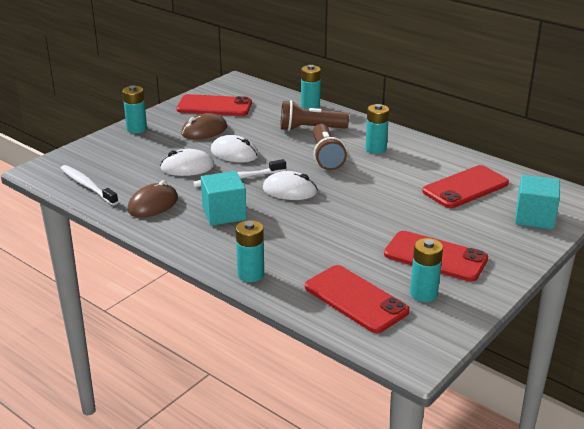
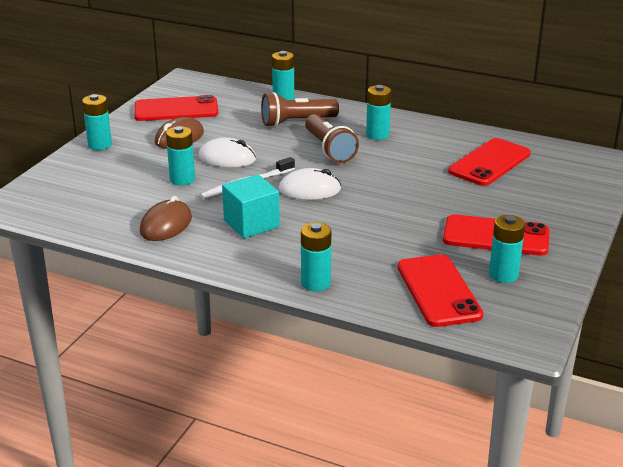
camera: 15 degrees left, 0 degrees up
(87, 186) = (77, 215): white toothbrush -> none
(187, 167) = (182, 179): white mouse -> turquoise battery
(355, 299) = (438, 291): red phone -> red phone turned 45 degrees clockwise
(534, 217) = (572, 183): turquoise cube -> none

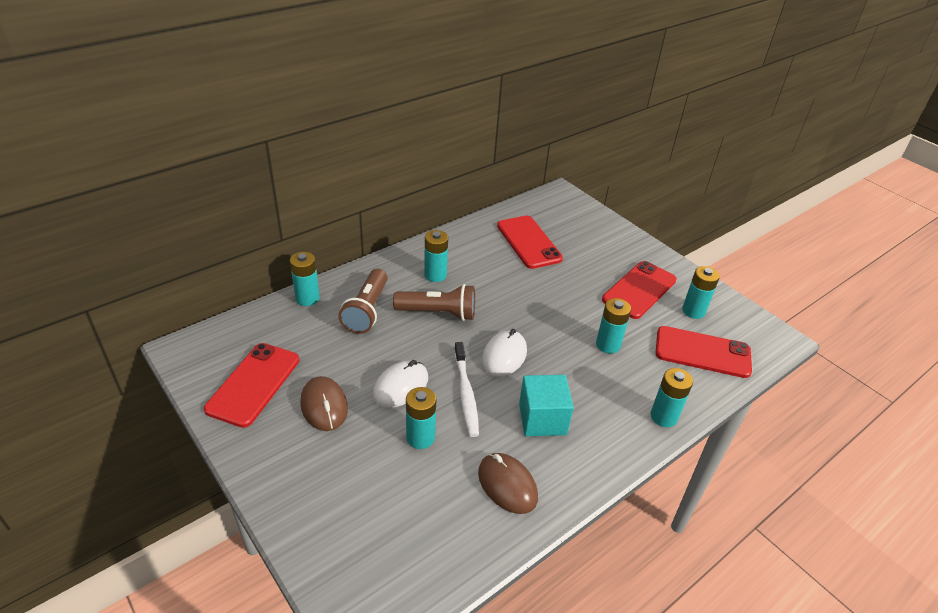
camera: 65 degrees left, 10 degrees up
(100, 145) = (280, 482): turquoise battery -> turquoise battery (608, 345)

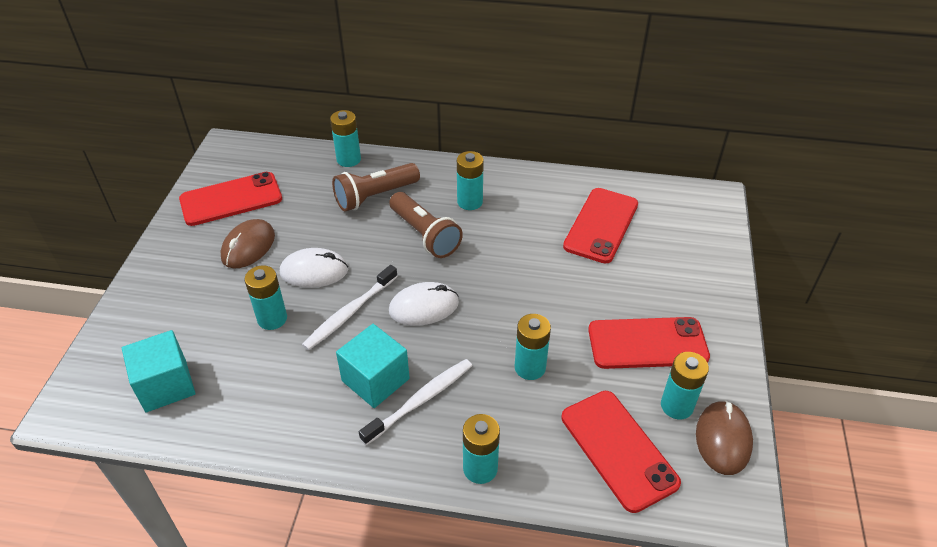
camera: 50 degrees right, 5 degrees up
(415, 542) = (166, 385): none -> turquoise cube
(507, 485) = (275, 404): brown mouse -> brown mouse (723, 439)
(583, 409) = (420, 401): none -> white toothbrush

